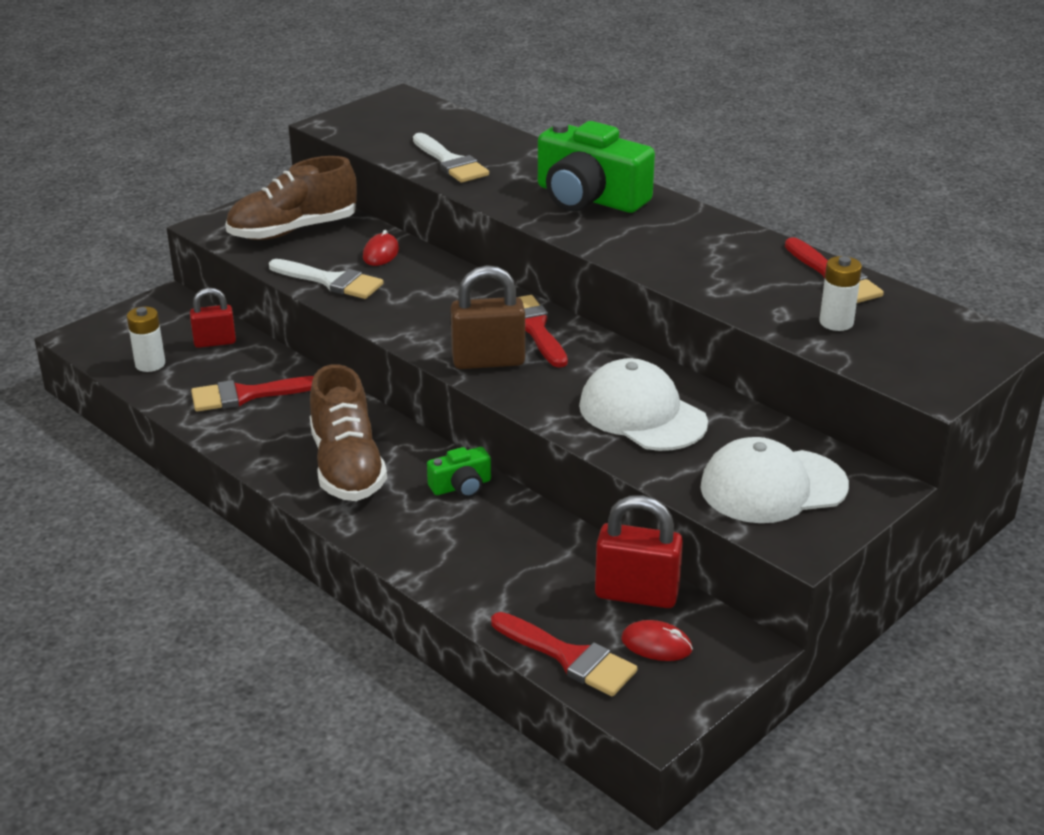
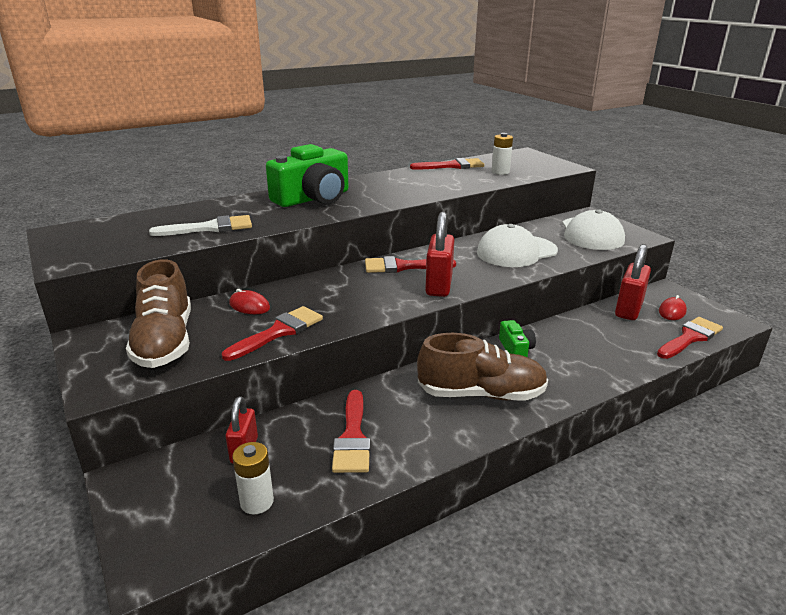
camera: 75 degrees left, 5 degrees down
(331, 281) = (279, 332): white brush -> red brush
(488, 361) = (438, 285): brown padlock -> red padlock

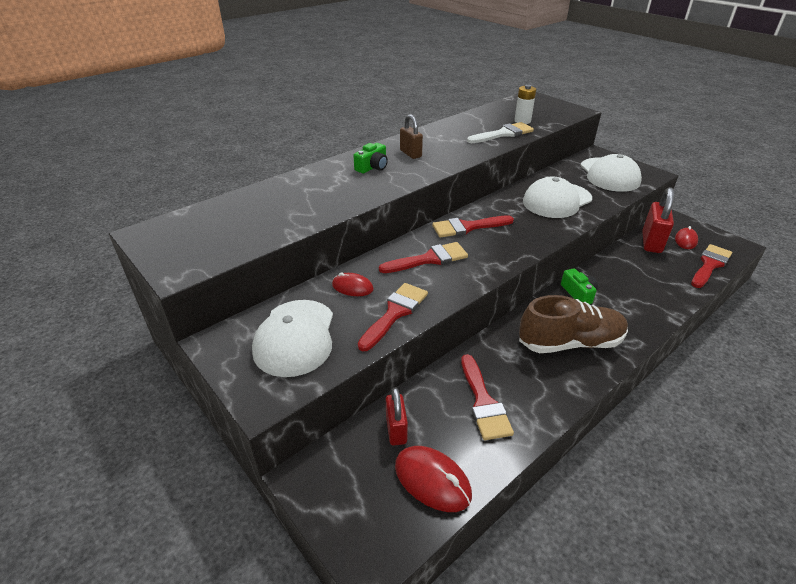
camera: 10 degrees left, 10 degrees up
(165, 341) = (295, 337): brown shoe -> white cap
(210, 228) = (296, 213): white brush -> white brush (503, 134)
(257, 502) = (432, 480): white battery -> red mouse
(313, 198) = (372, 167): green camera -> green camera, size x0.47
(360, 190) = (410, 154): none -> brown padlock
(438, 285) = (509, 245): red padlock -> none
(452, 166) = (476, 117): red brush -> red brush (429, 259)

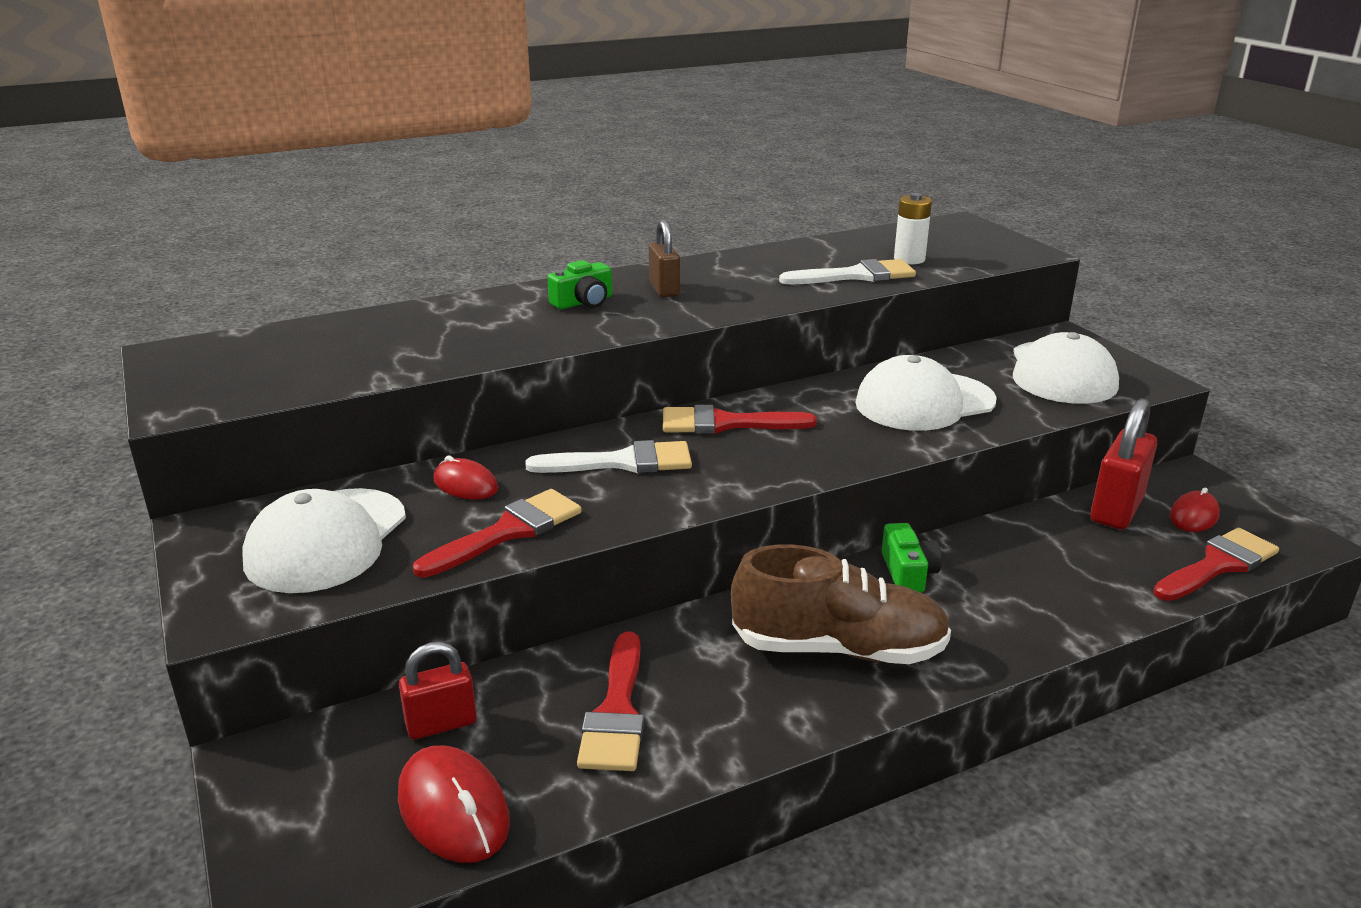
camera: 15 degrees right, 10 degrees down
(396, 430) = (441, 724): red padlock -> red padlock turned 60 degrees clockwise
(429, 259) = (622, 462): red brush -> white brush

